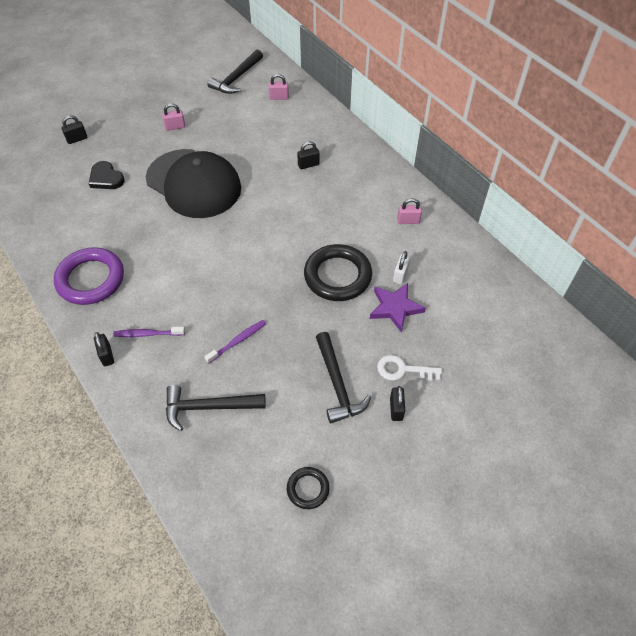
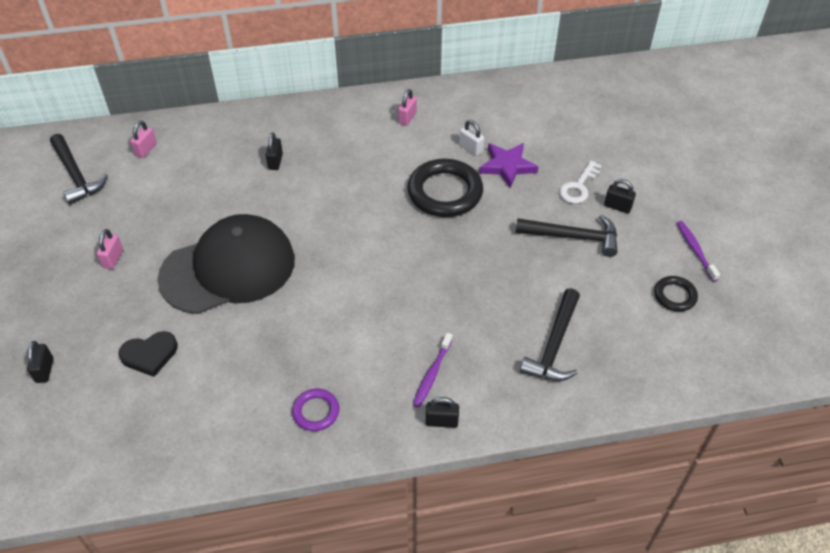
camera: 65 degrees left, 5 degrees down
(91, 279) = (316, 412): purple ring -> purple ring, size x0.51
(237, 341) = (484, 297): purple toothbrush -> purple toothbrush (695, 250)

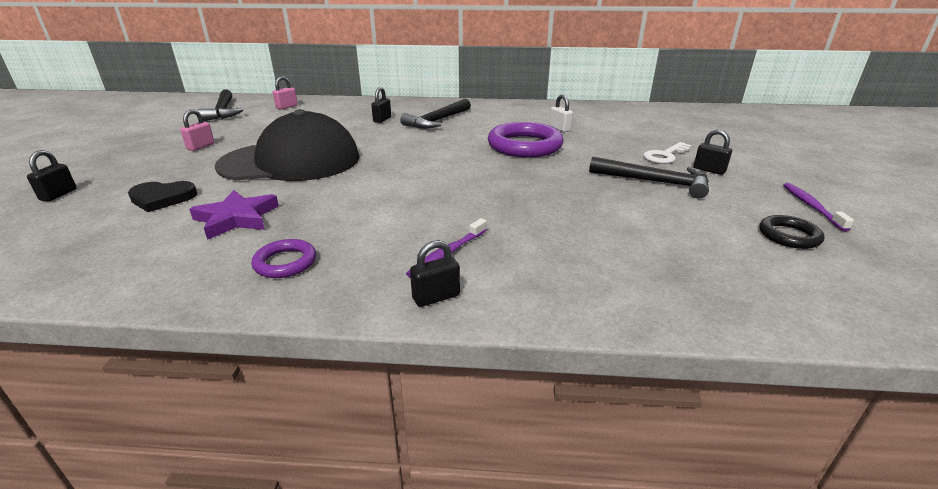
camera: 15 degrees right, 20 degrees down
(407, 118) = (508, 112): pink padlock -> none
(441, 421) = (436, 297): black padlock -> black padlock turned 45 degrees counterclockwise
(445, 192) = (524, 146): black ring -> purple ring
(507, 166) = (592, 139): purple star -> purple star (237, 218)
(554, 345) = (617, 253): black hammer -> black hammer (437, 121)

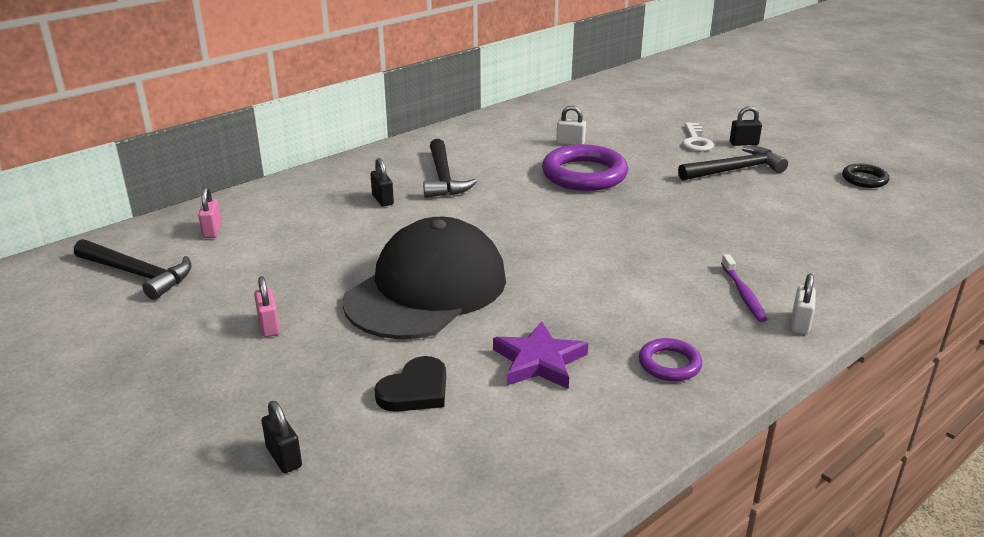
camera: 45 degrees left, 0 degrees up
(436, 297) = (800, 323): black padlock -> white padlock
(811, 206) = (839, 150): purple toothbrush -> none

